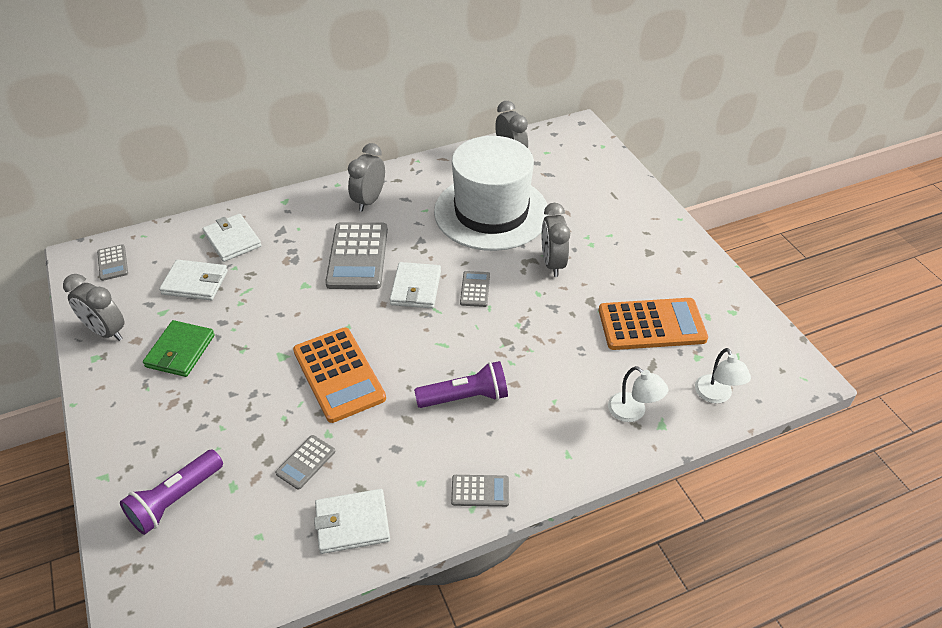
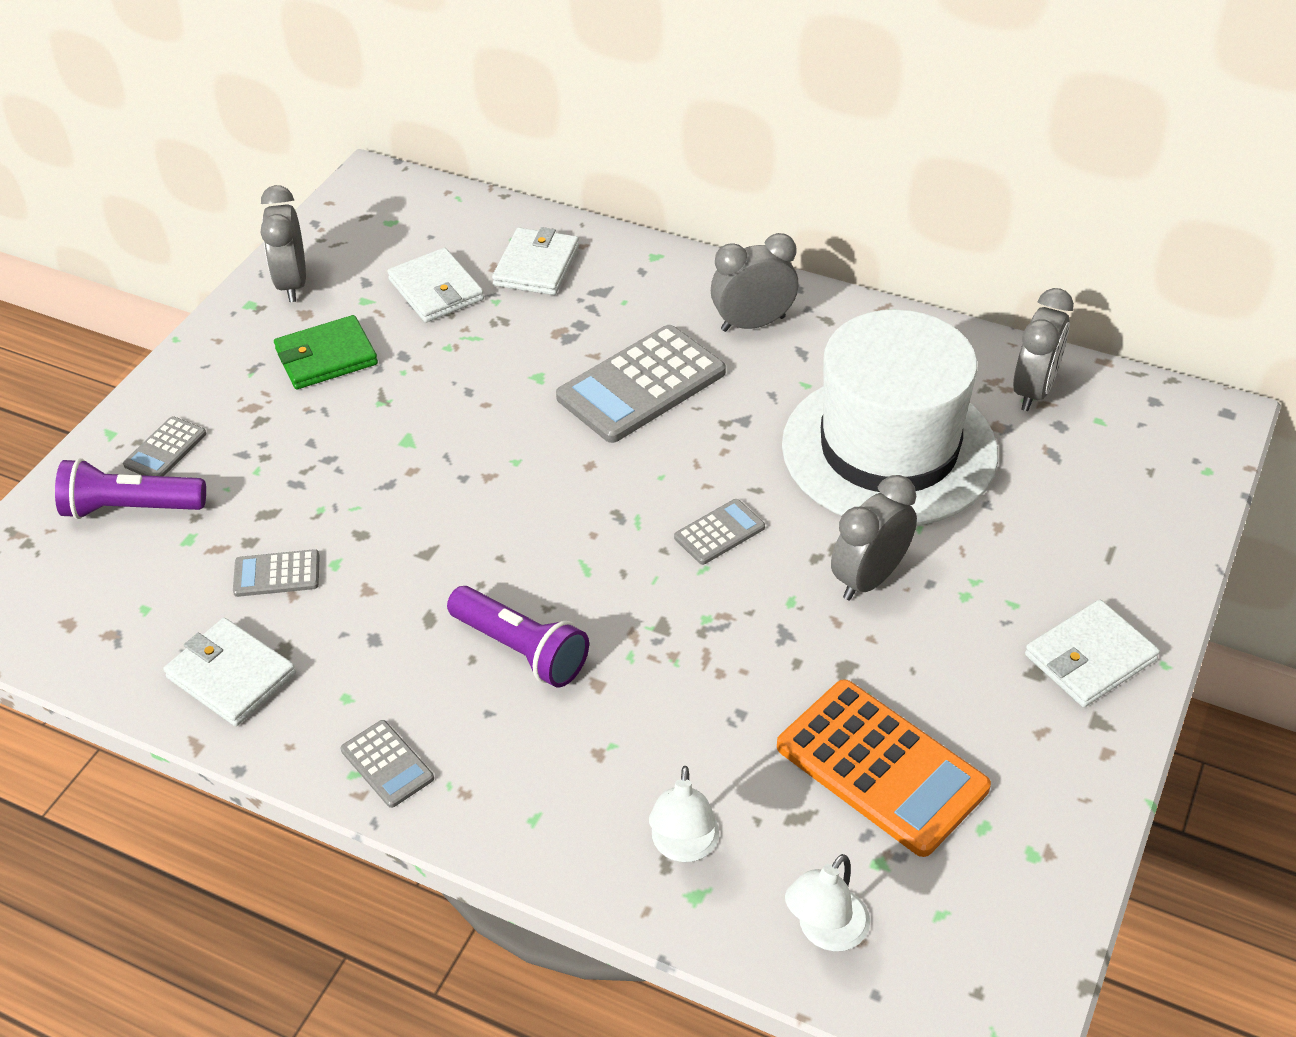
camera: 50 degrees right, 0 degrees up
(112, 263) = (391, 210): grey calculator -> grey calculator (165, 449)
(338, 375) = (431, 508): orange calculator -> none
(416, 288) = (652, 475): white wallet -> white wallet (1090, 658)

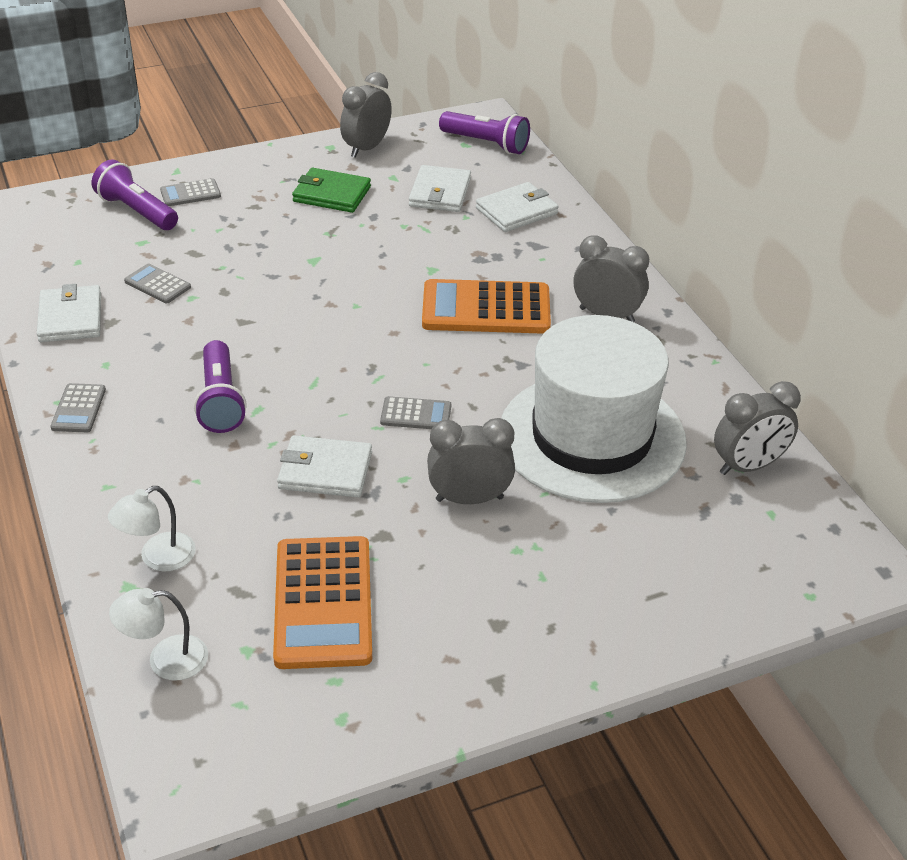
camera: 40 degrees right, 5 degrees down
(411, 209) = (486, 144): none -> purple flashlight
(641, 385) = (486, 308): grey calculator -> orange calculator
(1090, 658) = (547, 642): white wallet -> white wallet (325, 471)

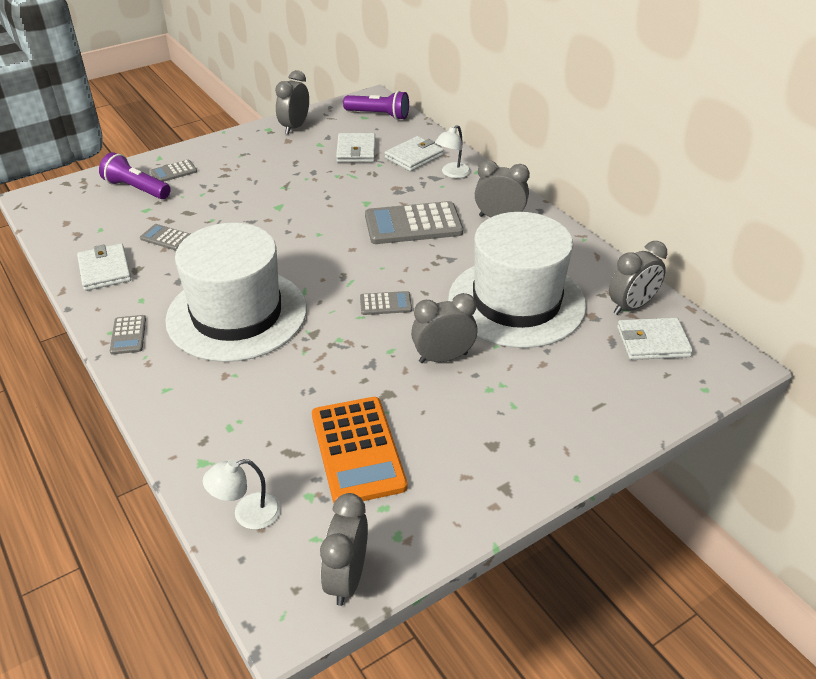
camera: 10 degrees left, 0 degrees up
(158, 558) = (220, 437): white lamp -> white lamp (452, 173)
(220, 401) = (237, 314): purple flashlight -> white hat
(264, 759) = (347, 578): none -> grey clock
(325, 471) = (330, 353): white wallet -> white wallet (653, 342)
(332, 194) = (278, 160): green wallet -> none
(486, 308) = (413, 224): orange calculator -> grey calculator

